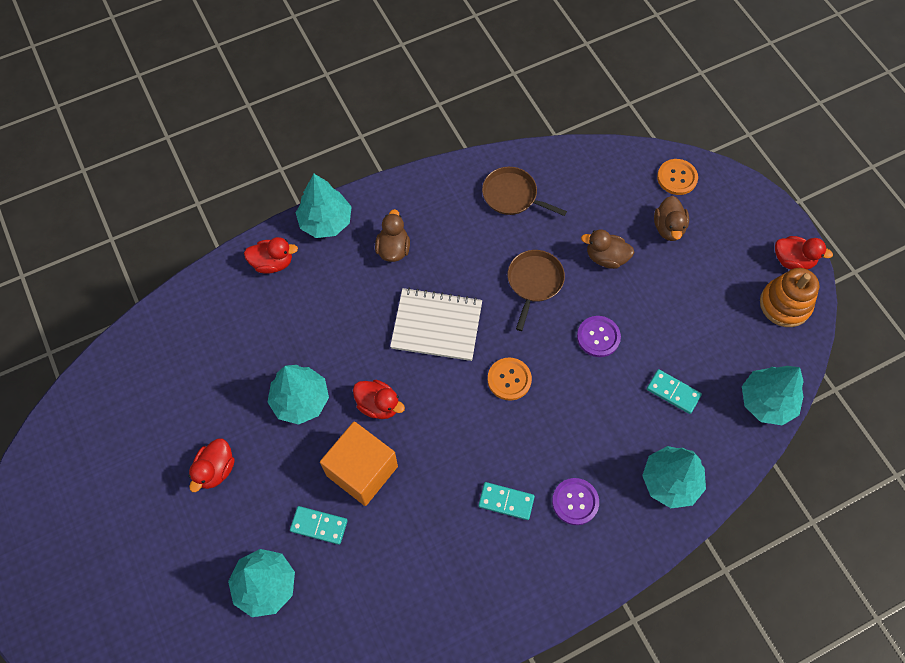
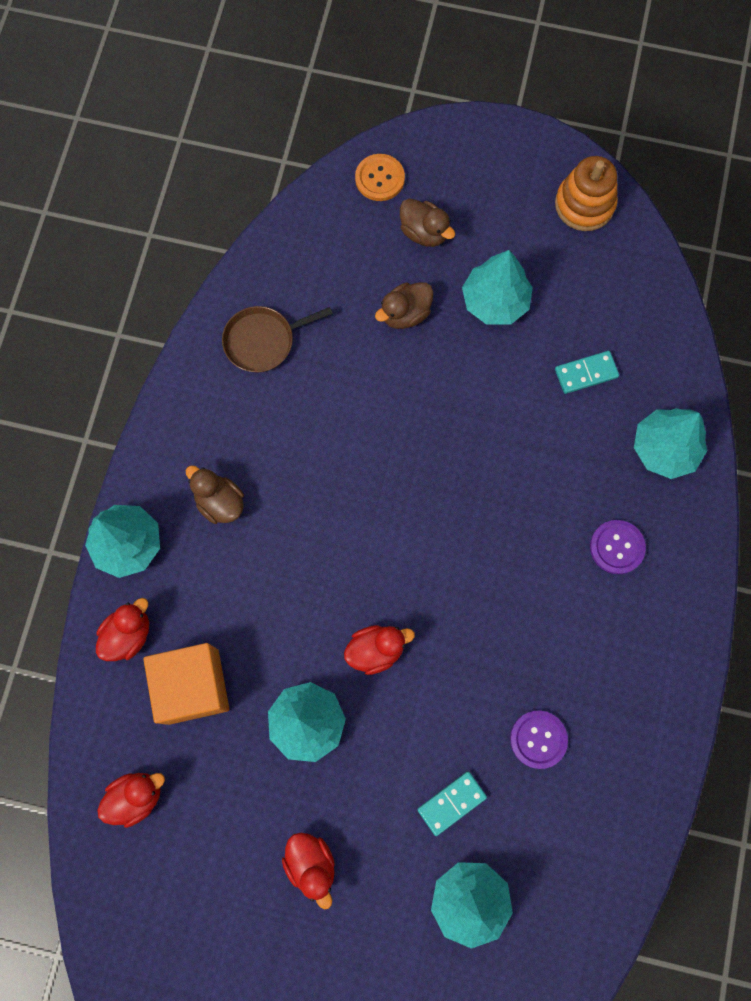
camera: 50 degrees left, 10 degrees up
(362, 471) = (430, 719): orange cube -> orange cube (193, 686)
(436, 325) = (340, 528): white notebook -> none
(506, 501) = (567, 608): turquoise domino -> none
(509, 379) = (452, 506): orange button -> none
(534, 282) = (373, 400): brown pan -> none
(598, 337) = (478, 391): purple button -> purple button (538, 739)
(766, 401) = (659, 303): turquoise tree -> turquoise tree (495, 301)
(792, 260) = (549, 159): red duck -> red duck (136, 797)

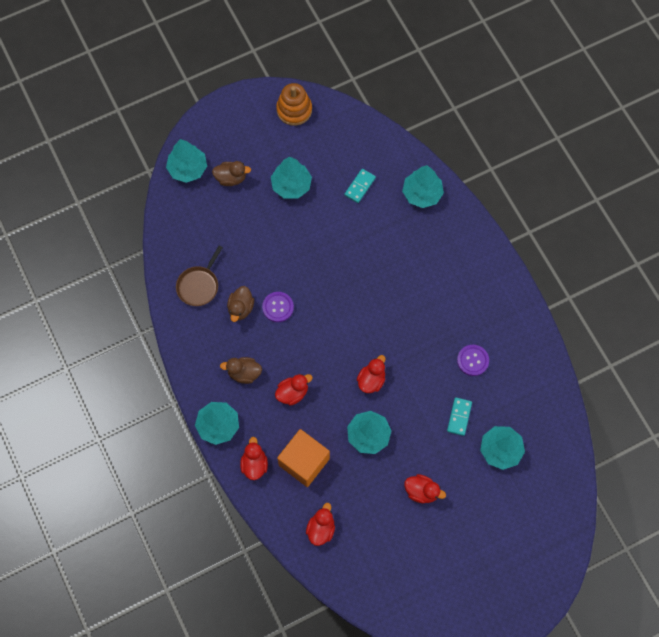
camera: 40 degrees left, 5 degrees down
(258, 580) = (292, 393): none -> red duck
(379, 178) = (188, 168): orange button -> turquoise tree
(405, 314) = (255, 222): brown duck -> brown duck (241, 308)
(617, 547) = (437, 252): purple button -> purple button (278, 307)

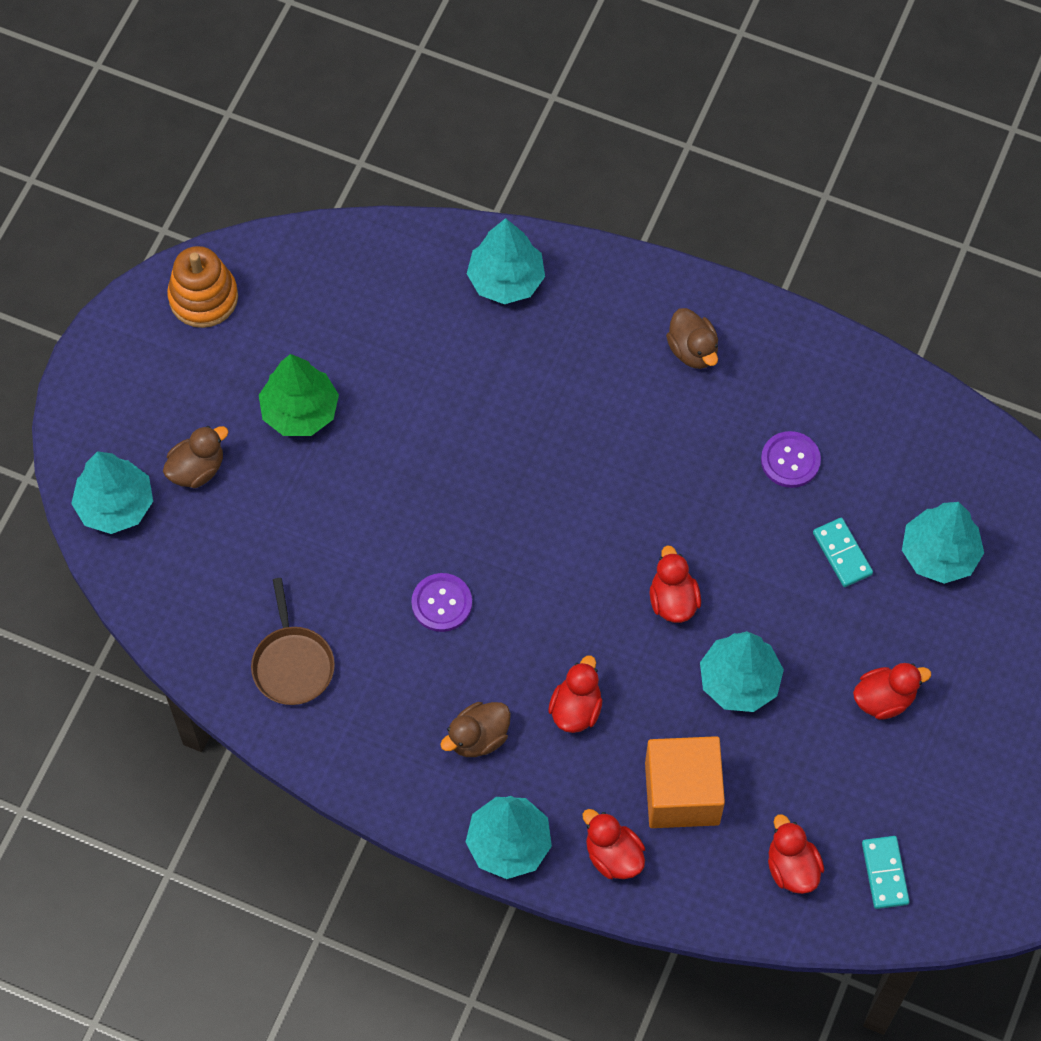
camera: 40 degrees left, 5 degrees down
(241, 308) = (387, 648): brown duck -> brown duck (693, 350)
(291, 185) = (300, 411): turquoise tree -> green tree
(360, 186) = (405, 337): turquoise domino -> turquoise domino (884, 873)

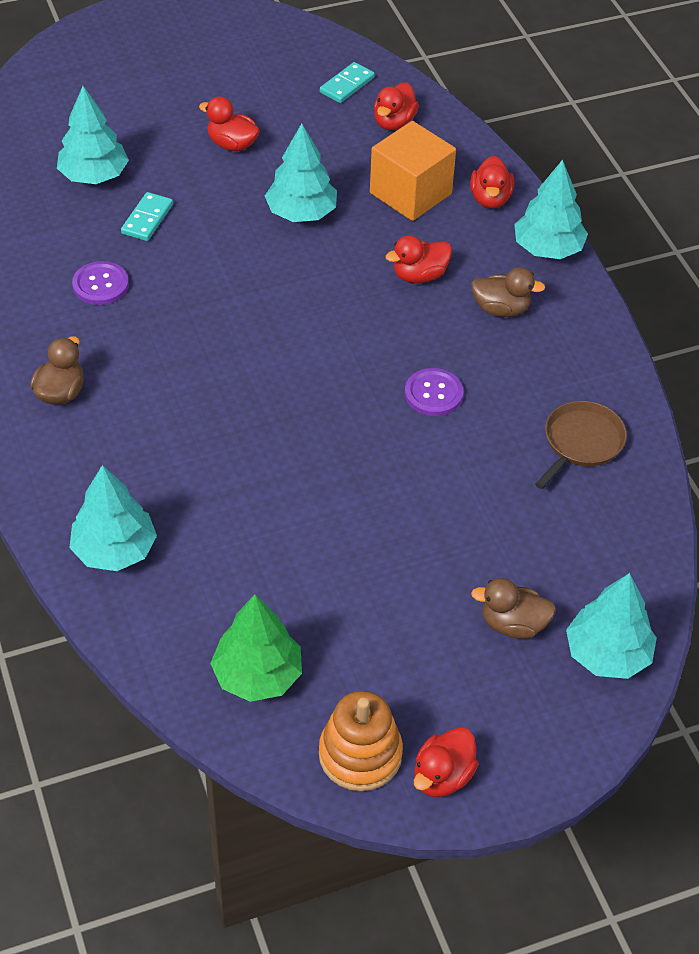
camera: 135 degrees left, 15 degrees down
(300, 411) = (385, 596): green tree -> green tree (257, 675)
(673, 600) = (282, 278): red duck -> red duck (442, 776)

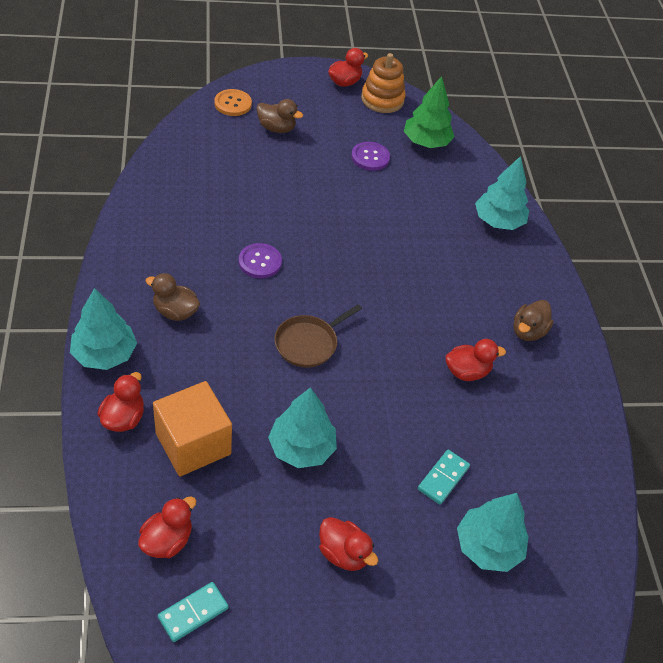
camera: 170 degrees left, 0 degrees up
(100, 285) = (491, 417): purple button -> purple button (370, 157)
(419, 275) = (225, 357): red duck -> red duck (467, 371)
(581, 442) = (177, 206): brown pan -> brown pan (308, 343)
(607, 654) = (233, 104): turquoise tree -> orange button

